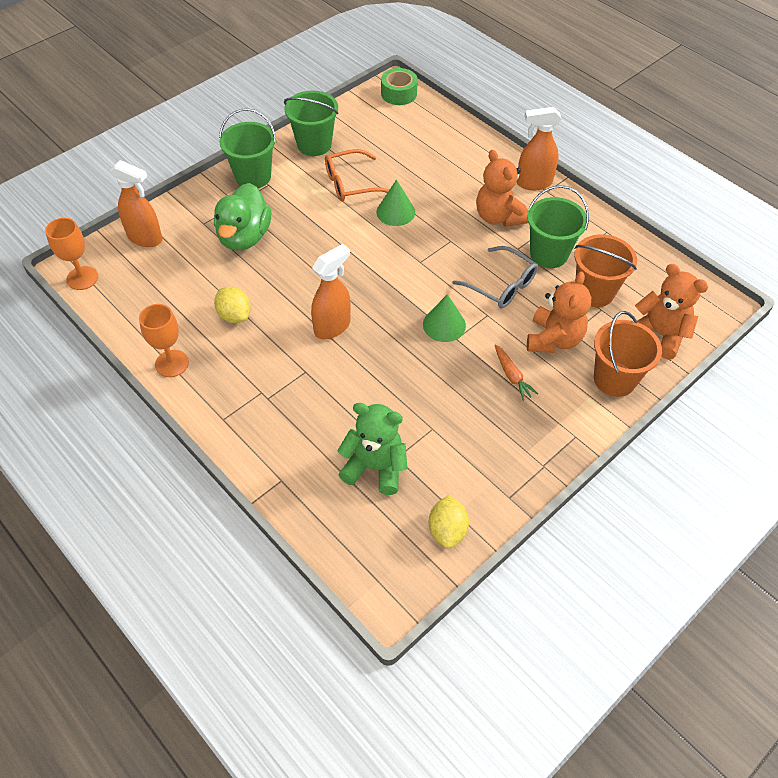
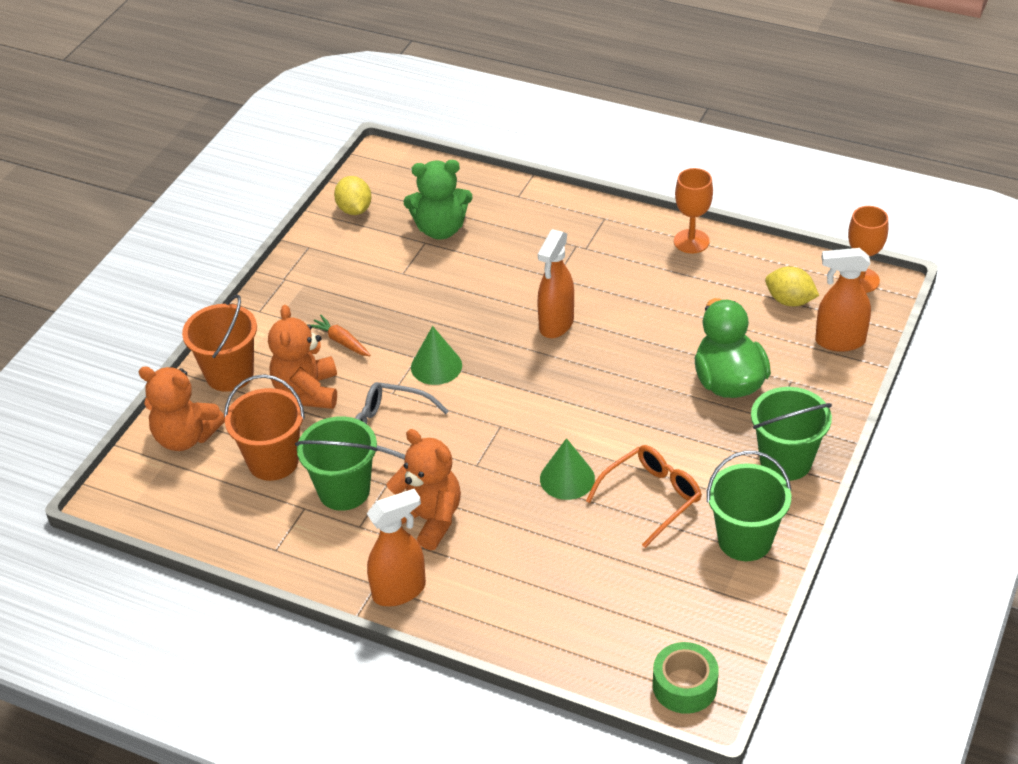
camera: 160 degrees right, 10 degrees down
(234, 315) = (667, 300): yellow lemon -> yellow lemon (789, 301)

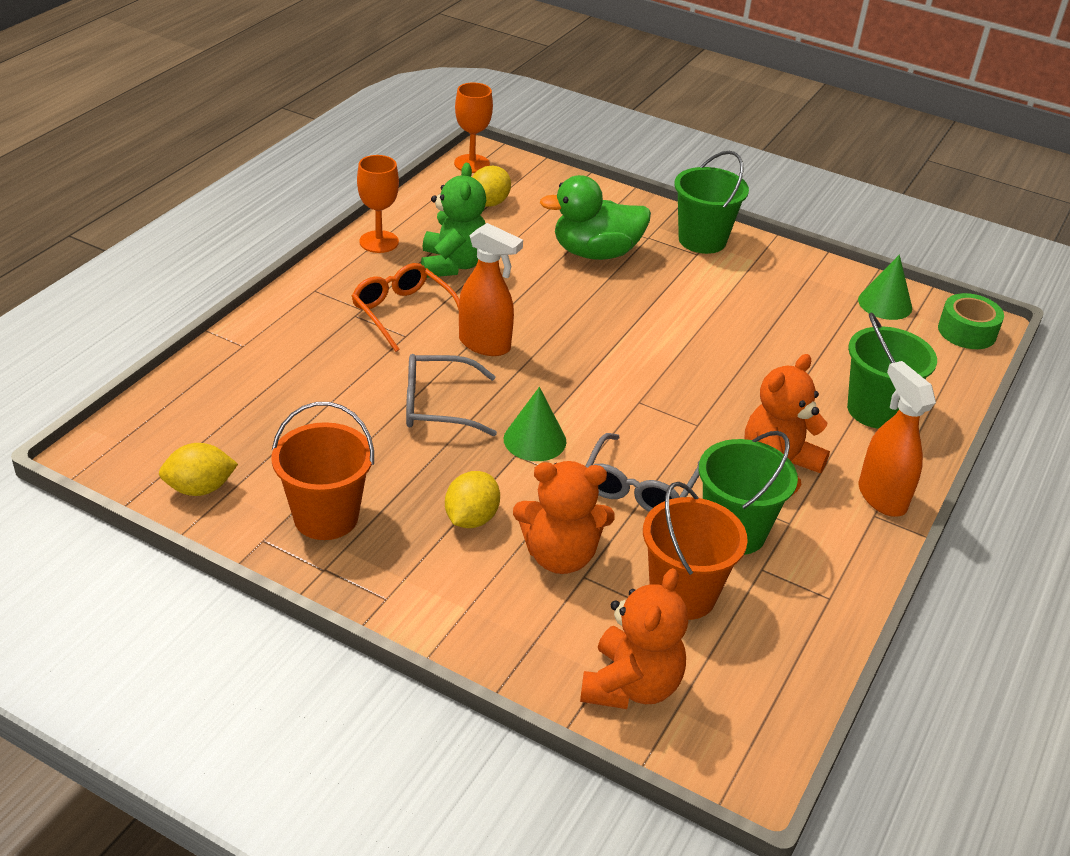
camera: 90 degrees left, 5 degrees down
(229, 374) = (511, 634): orange bucket -> orange bucket (326, 517)
(341, 341) = (471, 518): orange carrot -> yellow lemon
(440, 229) = (279, 414): green teddy bear -> green teddy bear (453, 265)
(467, 308) = (438, 406): none -> grey glasses
(567, 478) = (720, 365): green cone -> green cone (885, 303)
(651, 498) = (747, 318): orange glasses -> orange glasses (403, 313)
(744, 540) = (797, 276): green bucket -> green bucket (875, 410)
(839, 341) = (552, 188): orange spray bottle -> none

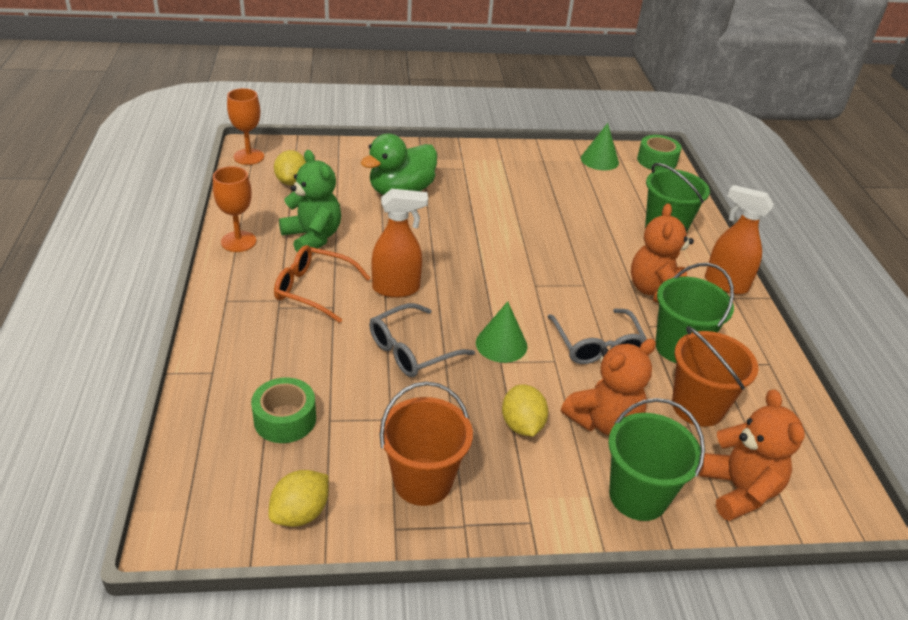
camera: 35 degrees left, 0 degrees up
(263, 411) = (285, 419): none -> green tape
(702, 240) = (457, 158): green bucket -> green bucket (638, 496)

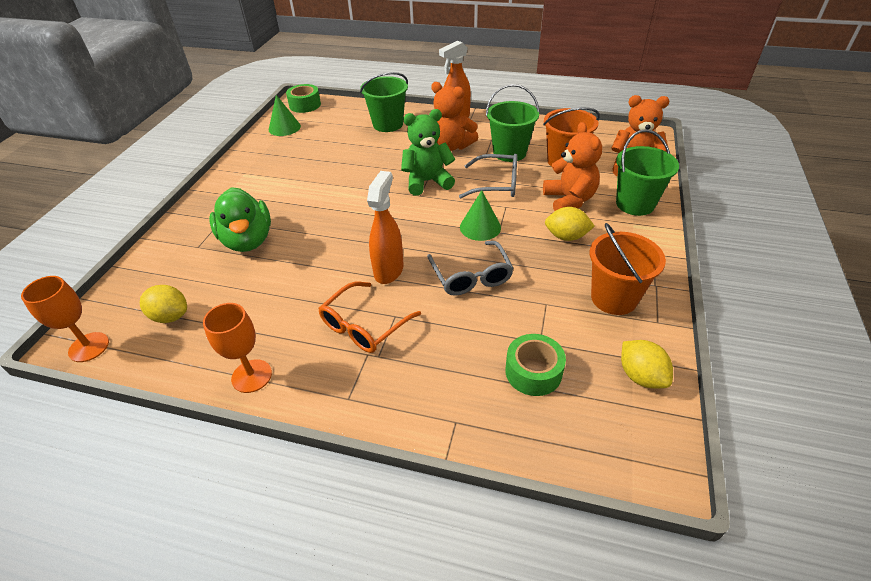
camera: 65 degrees left, 5 degrees up
(312, 238) = (282, 314): green teddy bear -> green teddy bear (427, 182)

